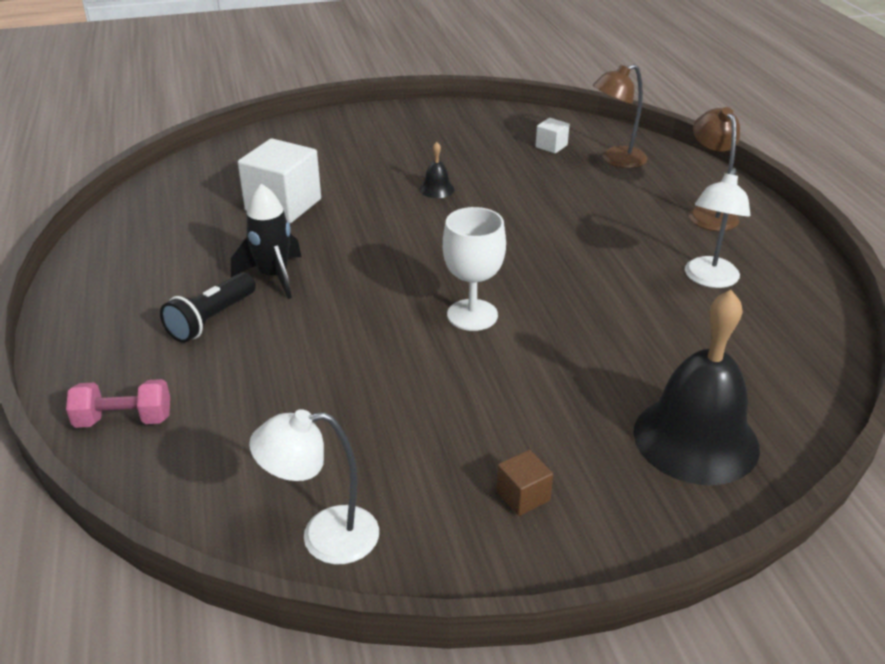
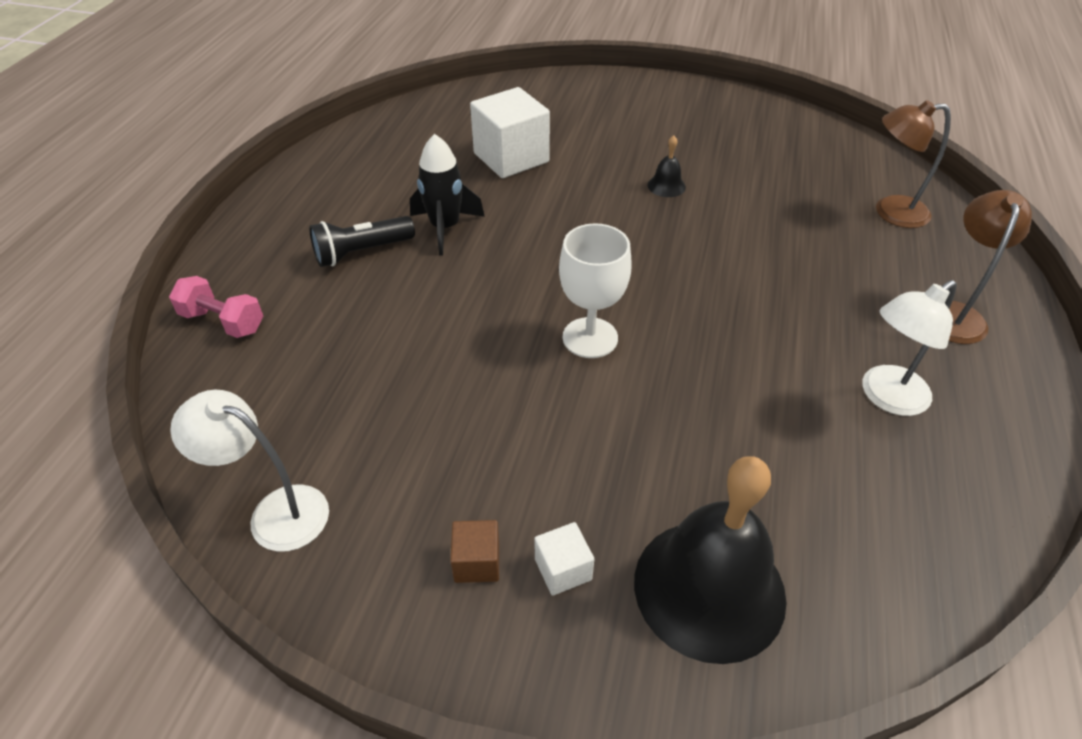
camera: 30 degrees right, 10 degrees up
(551, 146) = (827, 173): white cube -> white cube (563, 569)

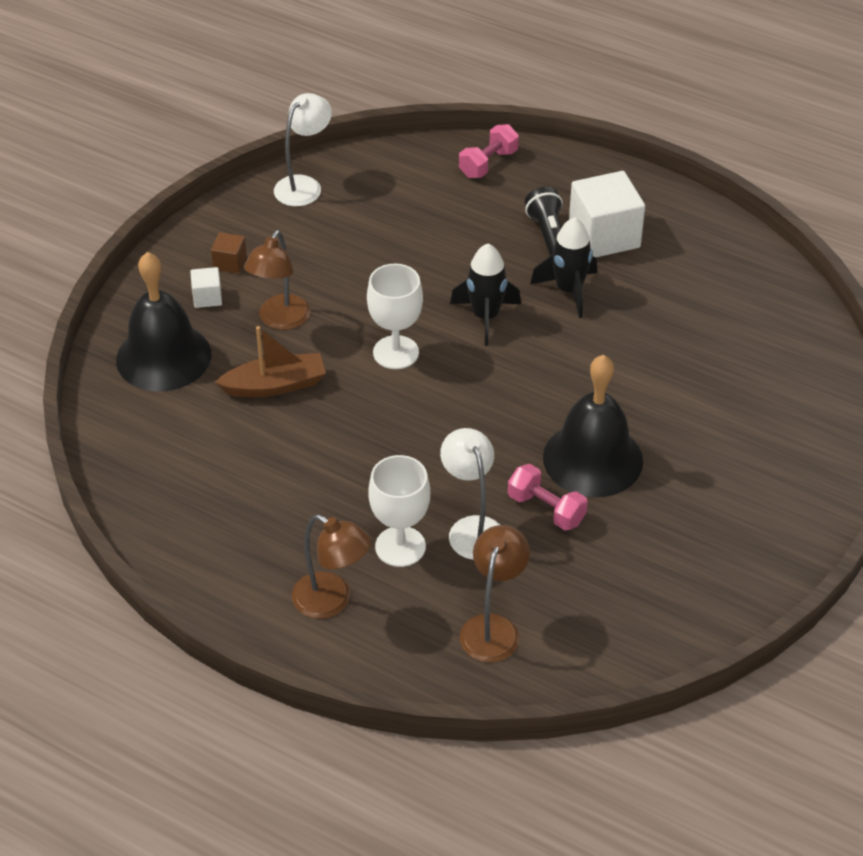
camera: 105 degrees right, 0 degrees up
(505, 278) = (485, 317): none -> black rocket
(511, 157) = (676, 352): white cube -> white cube (604, 236)
(578, 463) = (280, 320): none -> brown lamp
(666, 186) = (593, 459): black bell -> black bell, size x2.43
(696, 436) = (275, 385): none -> brown boat
(741, 203) = (546, 509): none -> pink dumbbell
(852, 281) = (400, 546): none -> white goblet
(886, 397) = (262, 507): white lamp -> white lamp (472, 528)

